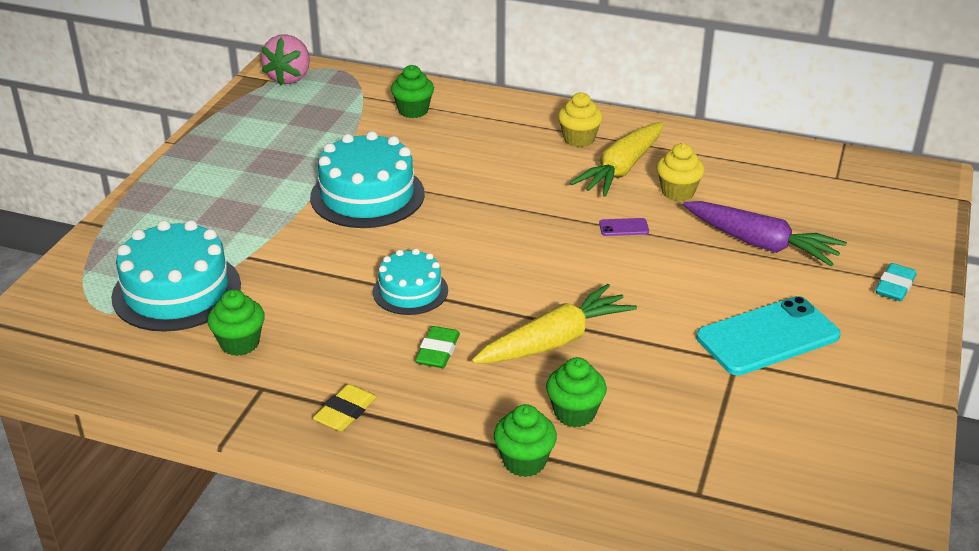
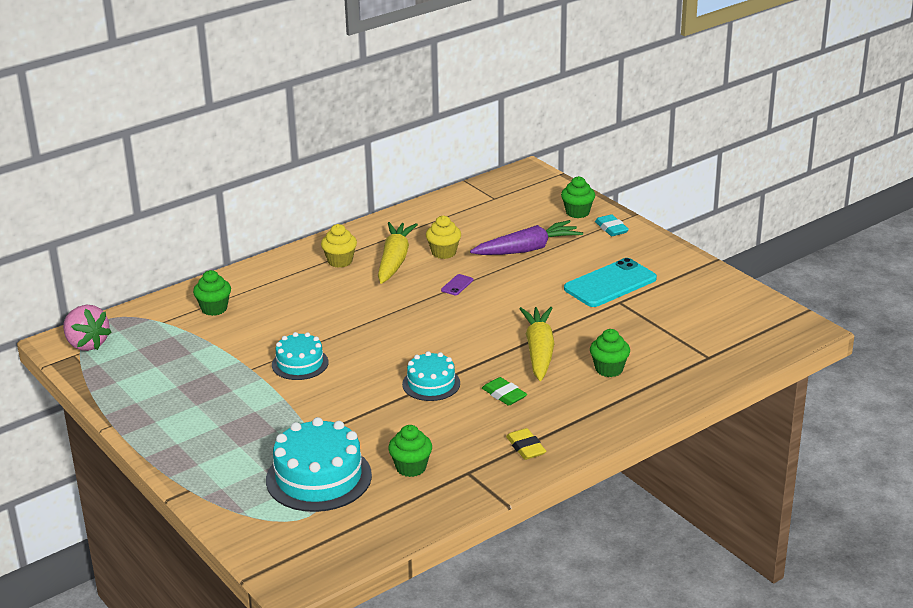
camera: 55 degrees left, 5 degrees down
(367, 195) = (300, 363): turquoise cake -> turquoise cake, size x0.60
(524, 461) = (631, 400): green cupcake -> green cupcake (577, 212)
(621, 169) = (394, 260): yellow carrot -> yellow carrot turned 150 degrees counterclockwise
(767, 336) = (610, 284): turquoise phone -> turquoise phone turned 45 degrees clockwise

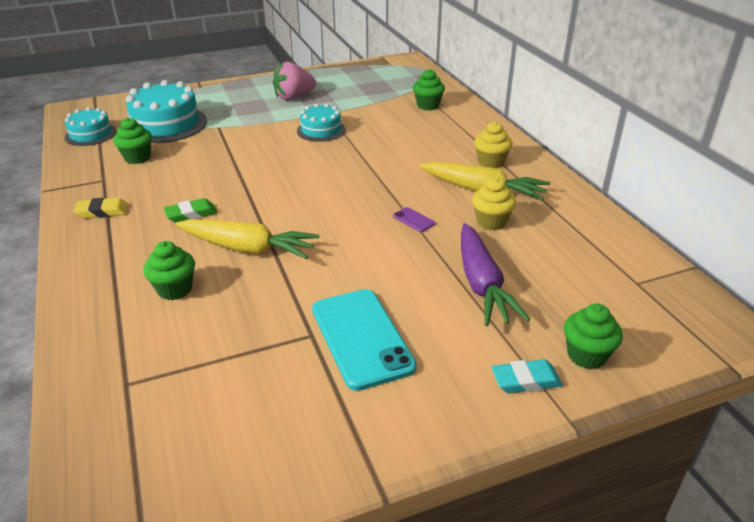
camera: 105 degrees right, 5 degrees up
(87, 344) = (400, 66): pink strawberry -> pink strawberry (294, 97)
(431, 384) = (242, 181): turquoise cake -> turquoise cake (90, 134)

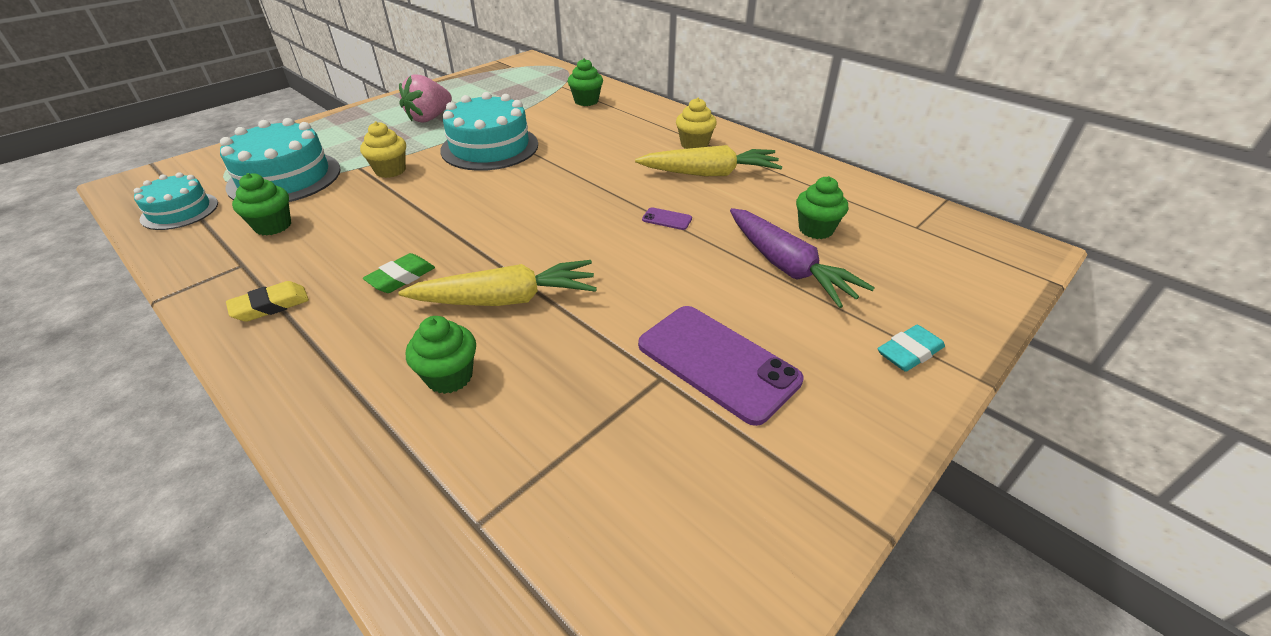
camera: 25 degrees left, 5 degrees up
(321, 130) = (490, 147): turquoise cake -> turquoise cake, size x1.68
(362, 338) = (717, 362): turquoise phone -> purple phone
(491, 222) = (743, 202): yellow cupcake -> yellow cupcake (390, 170)
(586, 355) = (937, 309): green cupcake -> green cupcake (816, 229)

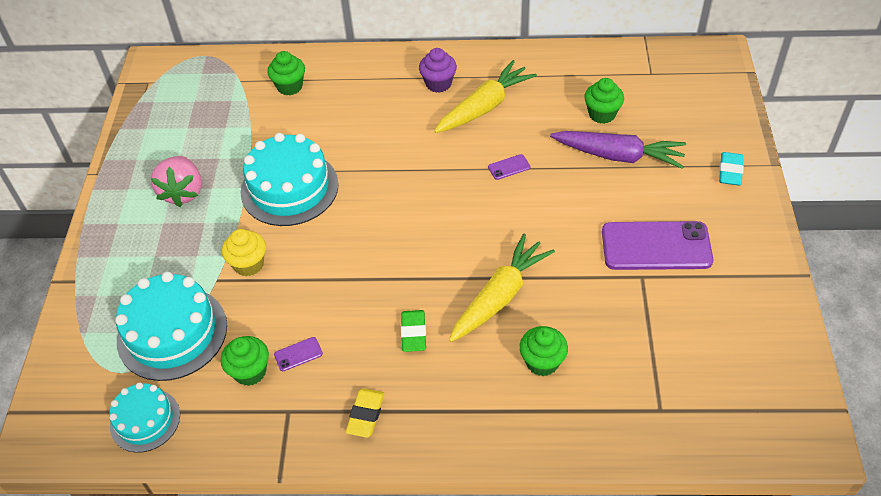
camera: 40 degrees left, 10 degrees up
(314, 236) = (298, 354): none -> purple phone
(694, 144) = (438, 84): yellow cupcake -> purple cupcake

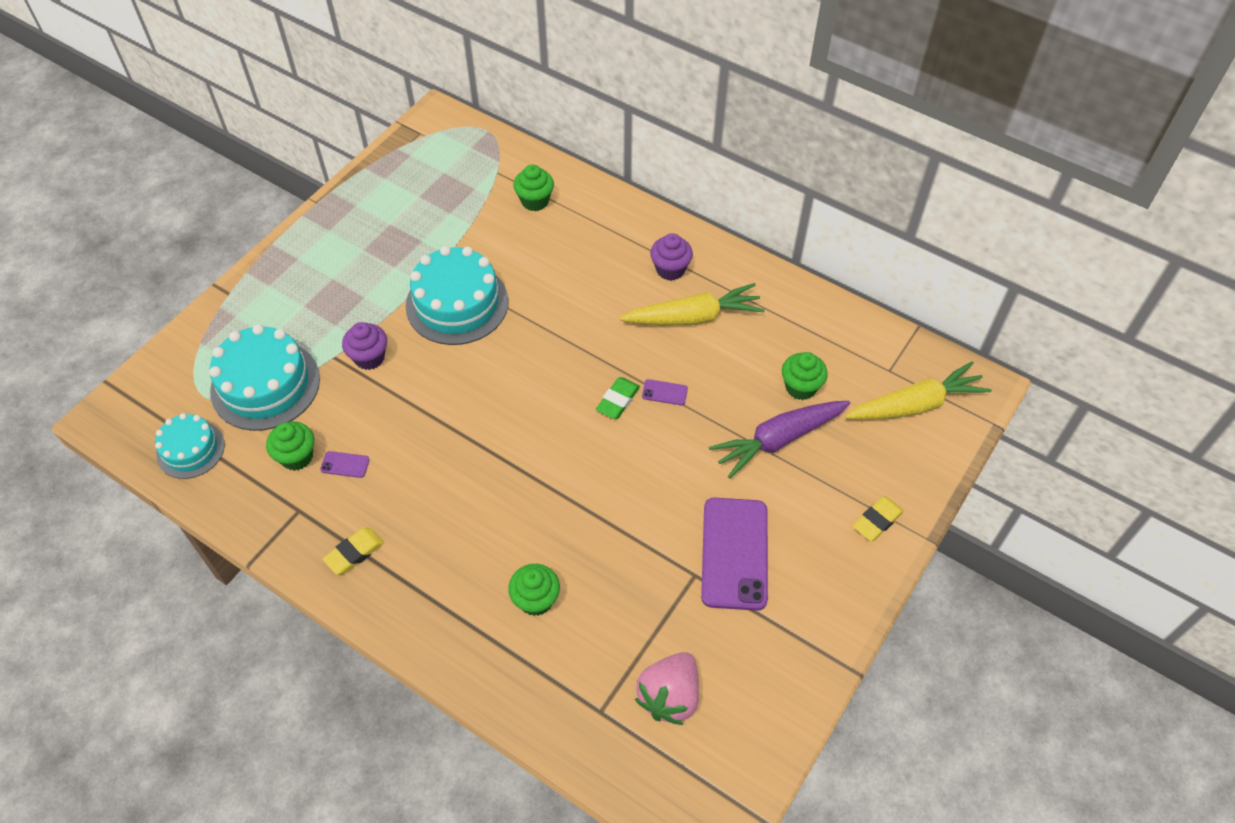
camera: 30 degrees right, 5 degrees up
(183, 192) = (368, 258): pink strawberry -> pink strawberry (669, 696)
(249, 264) = (369, 357): yellow cupcake -> purple cupcake
(413, 333) = (451, 504): green eraser -> green eraser (618, 400)
(499, 296) = (551, 515): yellow carrot -> yellow carrot (915, 405)
(618, 156) = (779, 440): purple carrot -> purple carrot turned 105 degrees clockwise
(656, 246) = (735, 553): purple phone -> purple phone turned 60 degrees clockwise
(730, 171) = (877, 521): turquoise eraser -> yellow eraser

